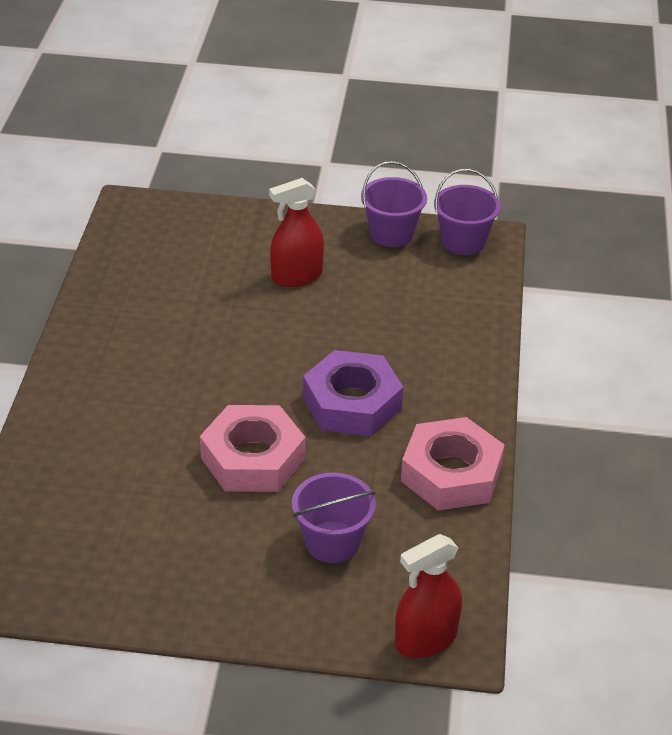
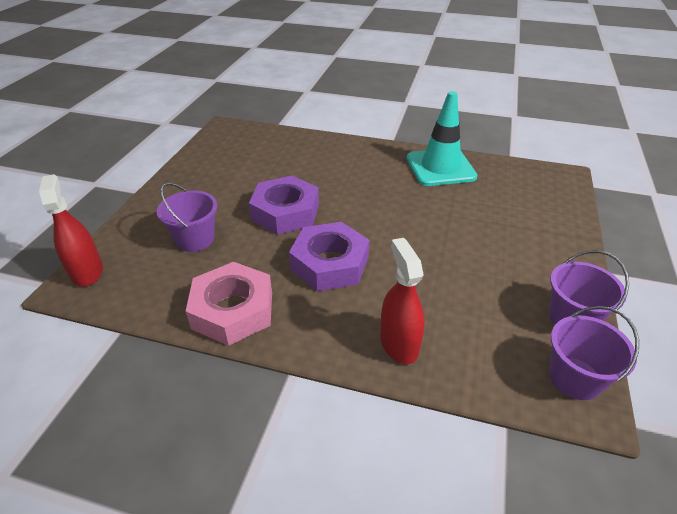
camera: 100 degrees right, 0 degrees up
(117, 311) = (440, 167): none -> turquoise traffic cone
(253, 458) = (285, 212): pink nut -> purple nut
(297, 276) = (491, 249): red spray bottle -> red spray bottle (399, 343)

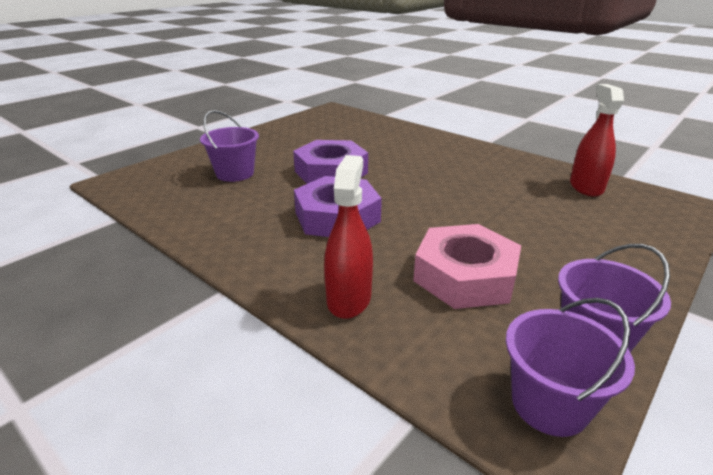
camera: 25 degrees right, 10 degrees down
(87, 272) = (133, 175): red spray bottle -> red spray bottle (586, 187)
(233, 310) = (216, 228): pink nut -> pink nut (465, 276)
(440, 167) = (524, 170): turquoise traffic cone -> none

